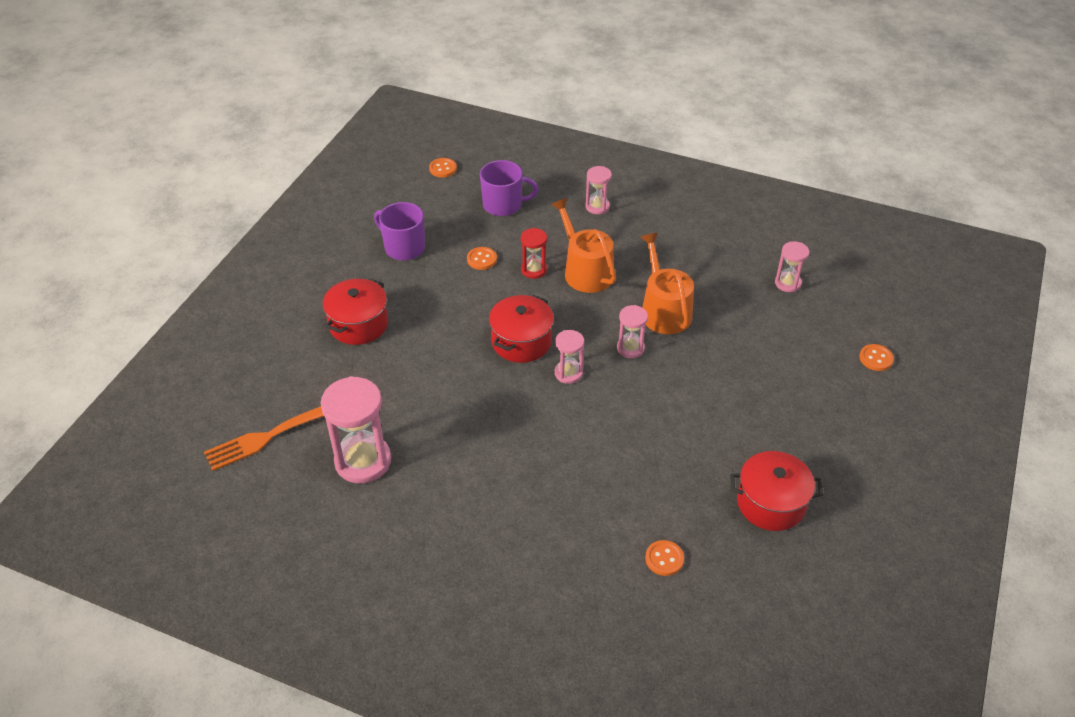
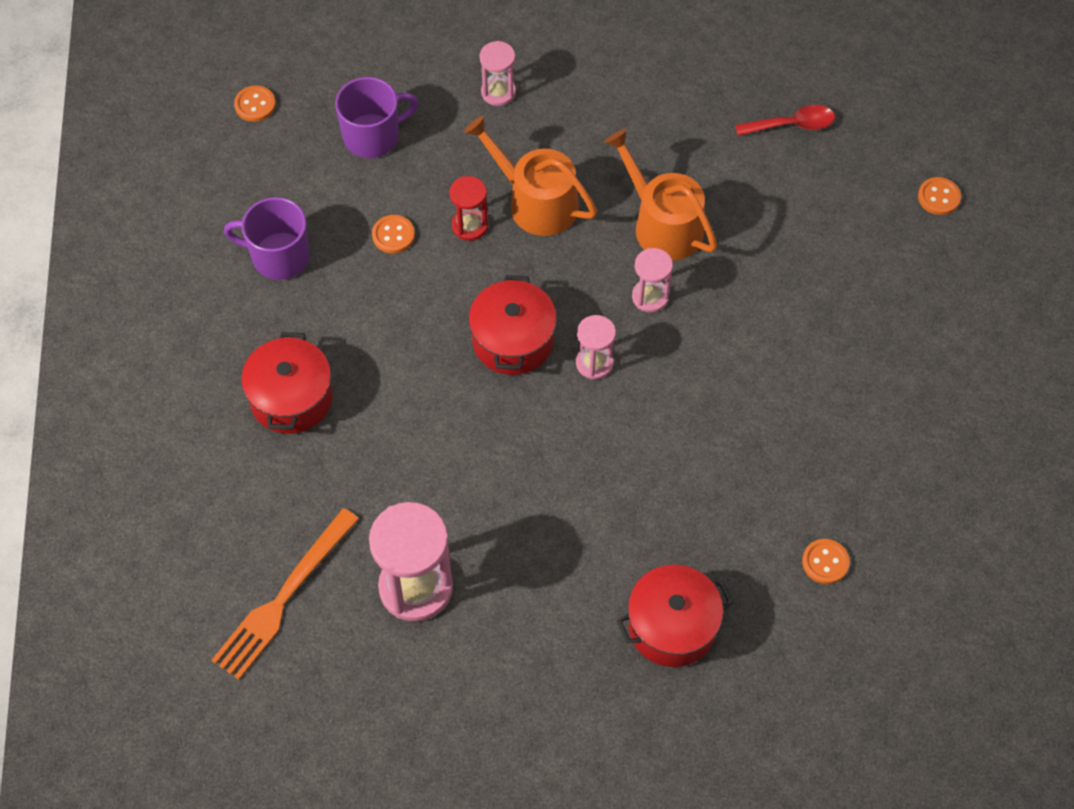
camera: 25 degrees left, 15 degrees up
(771, 503) = (906, 442): red pot -> red pot (672, 626)
(788, 283) = (792, 125): pink hourglass -> red spoon

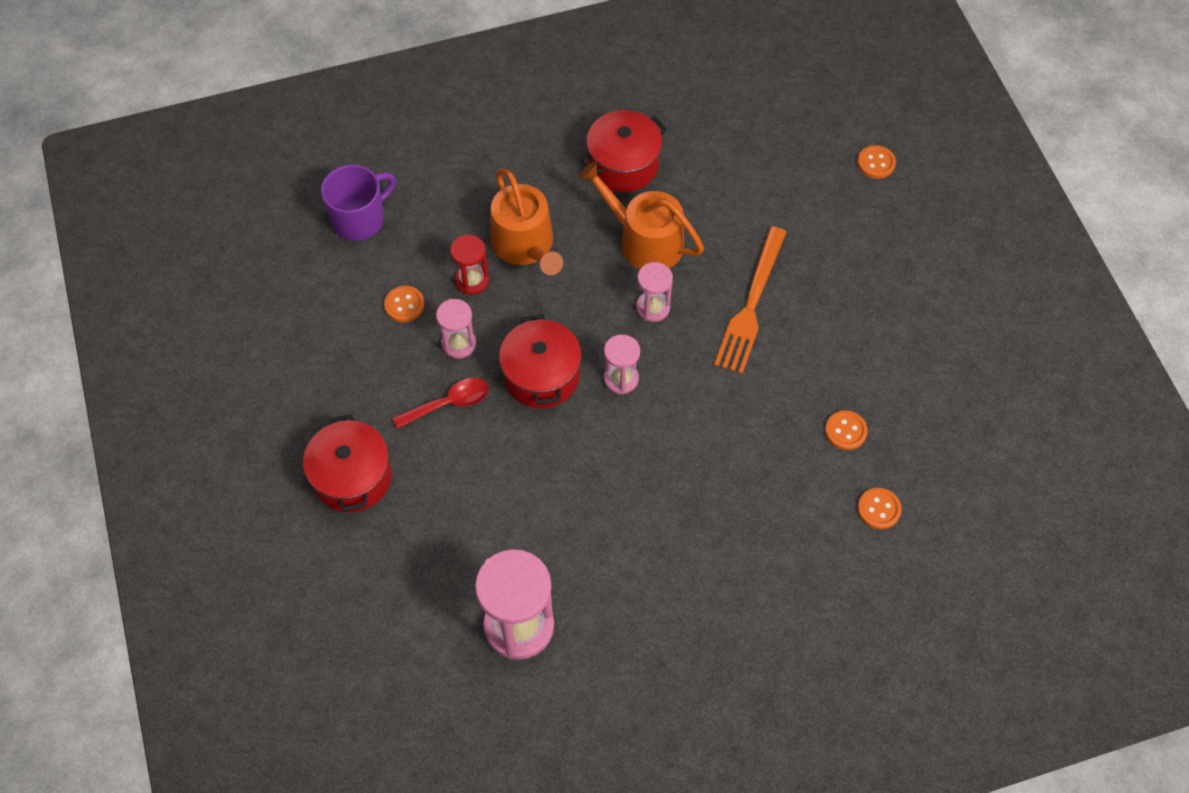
camera: 15 degrees left, 0 degrees up
(255, 105) = (242, 214): orange button -> orange button (845, 431)
(278, 256) = (303, 348): purple mug -> none
(283, 598) = (398, 667): orange fork -> orange fork (751, 304)
(498, 92) = (463, 155): pink hourglass -> pink hourglass (458, 344)
(536, 202) = (525, 245): orange watering can -> orange watering can turned 135 degrees counterclockwise
(672, 626) = (762, 602): red pot -> red pot (623, 164)
(792, 125) = (731, 128): red spoon -> red spoon (448, 403)

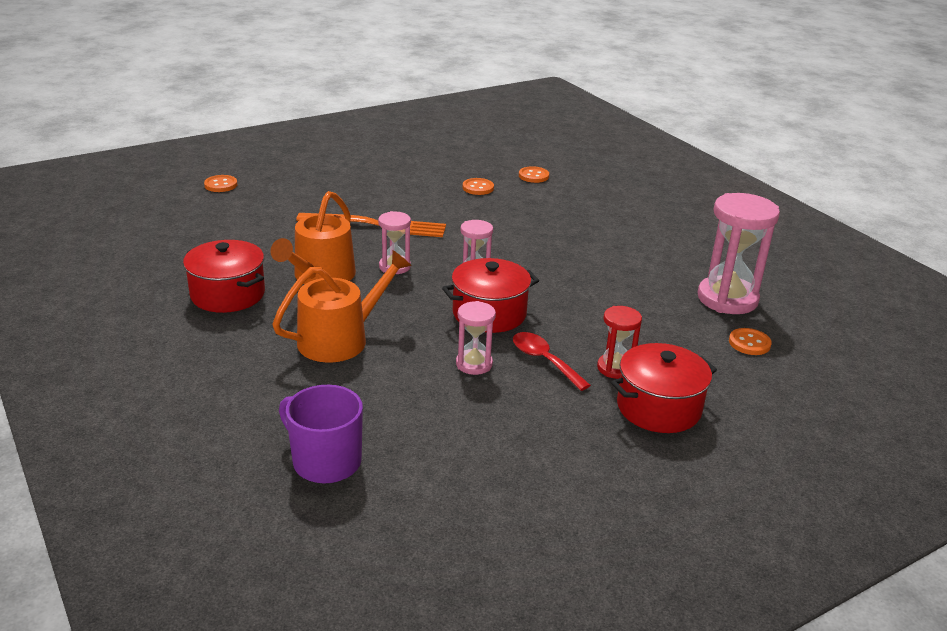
camera: 105 degrees left, 30 degrees down
(404, 305) = (439, 407): orange button -> orange button (749, 343)
(472, 280) = (393, 366): red hourglass -> red hourglass (615, 368)

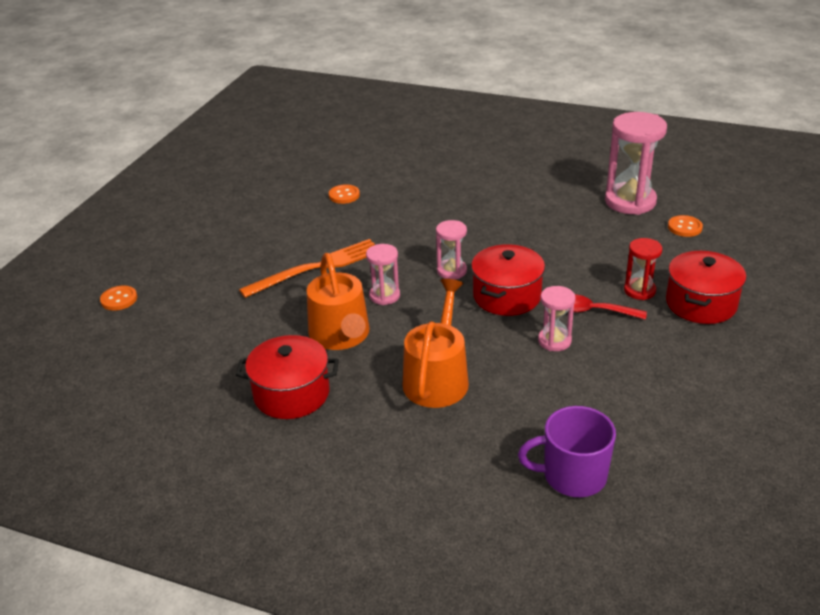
camera: 35 degrees left, 5 degrees up
(533, 176) = (370, 165): orange button -> none

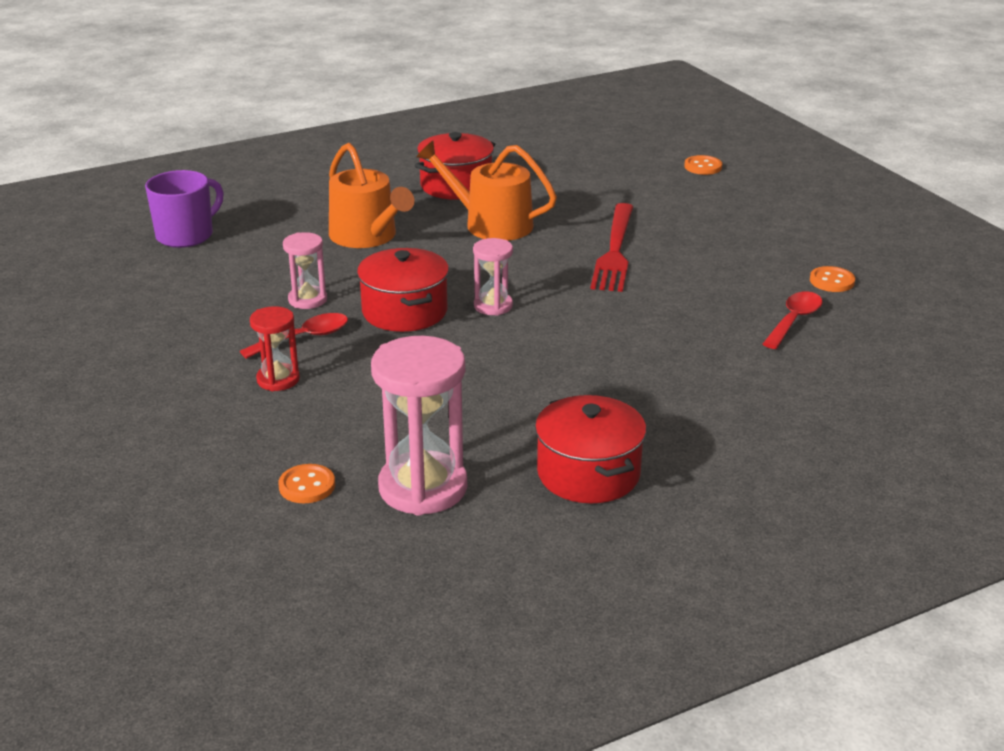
camera: 130 degrees right, 5 degrees down
(317, 268) = (614, 251): orange fork -> red fork
(330, 183) = (794, 321): none -> red spoon
(344, 195) = (748, 316): orange button -> orange button (832, 281)
(384, 296) = (513, 261): pink hourglass -> none
(701, 303) = (197, 398): red pot -> red pot (588, 474)

